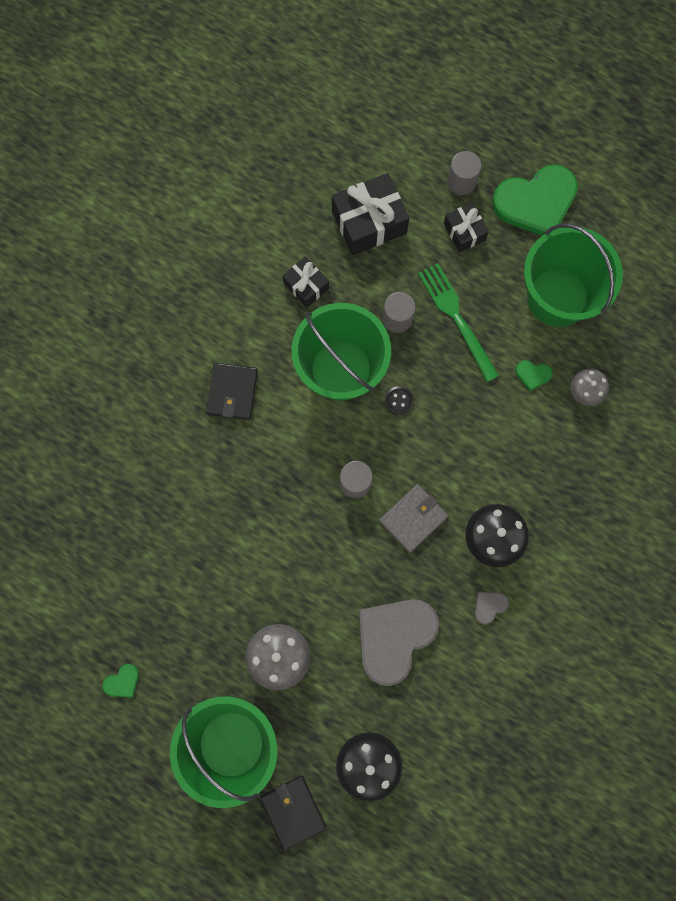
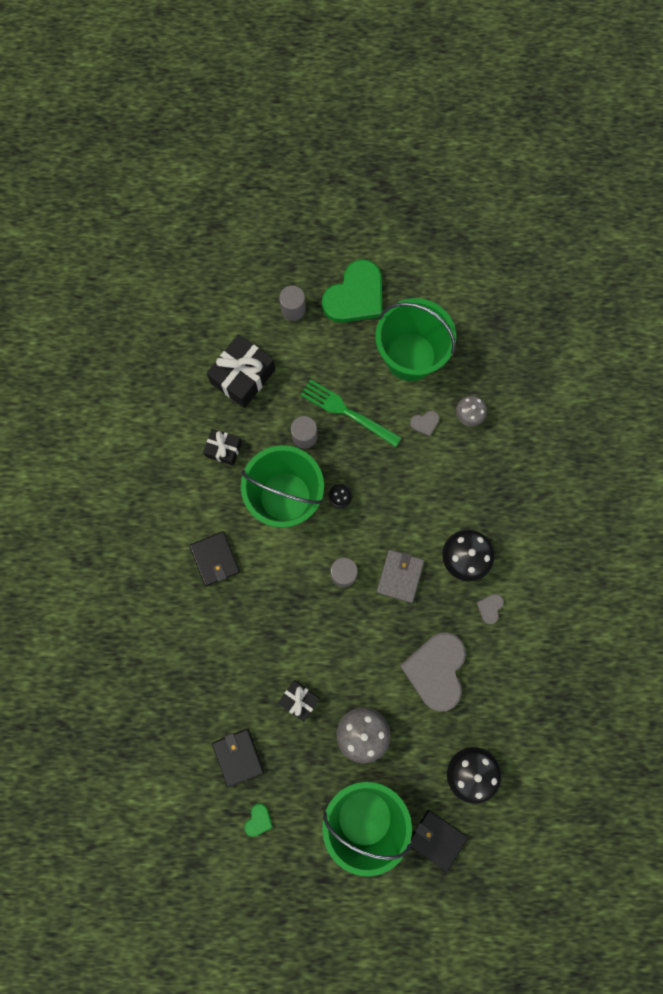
camera: 30 degrees left, 0 degrees up
(139, 606) = (238, 757): none -> black wallet
(464, 231) = (316, 345): black gift -> black gift (299, 700)
(533, 374) = (425, 423): green heart -> grey heart

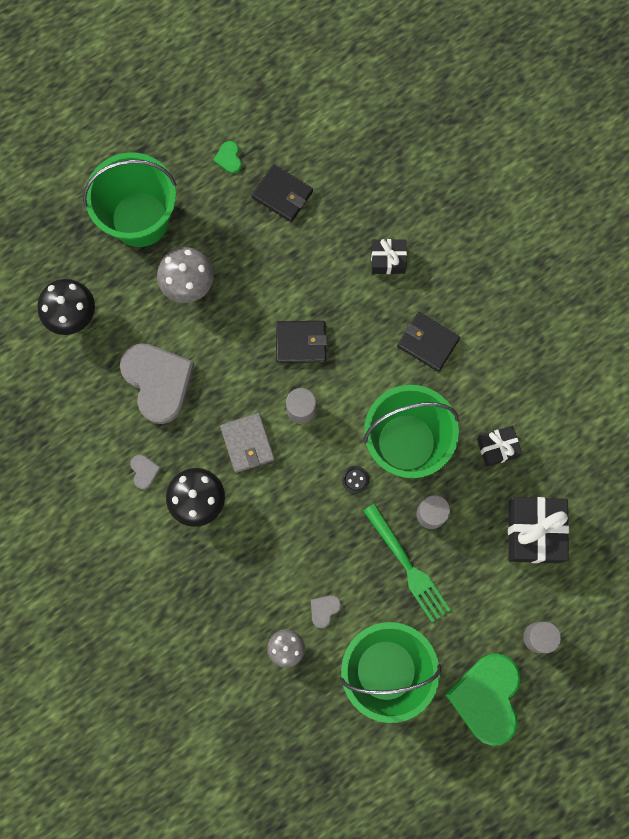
camera: 145 degrees right, 0 degrees up
(299, 700) = (263, 274): black gift -> black gift (388, 260)
(346, 412) = (408, 567): green fork -> green fork turned 60 degrees clockwise
(437, 839) = (66, 243): black wallet -> black wallet (301, 342)

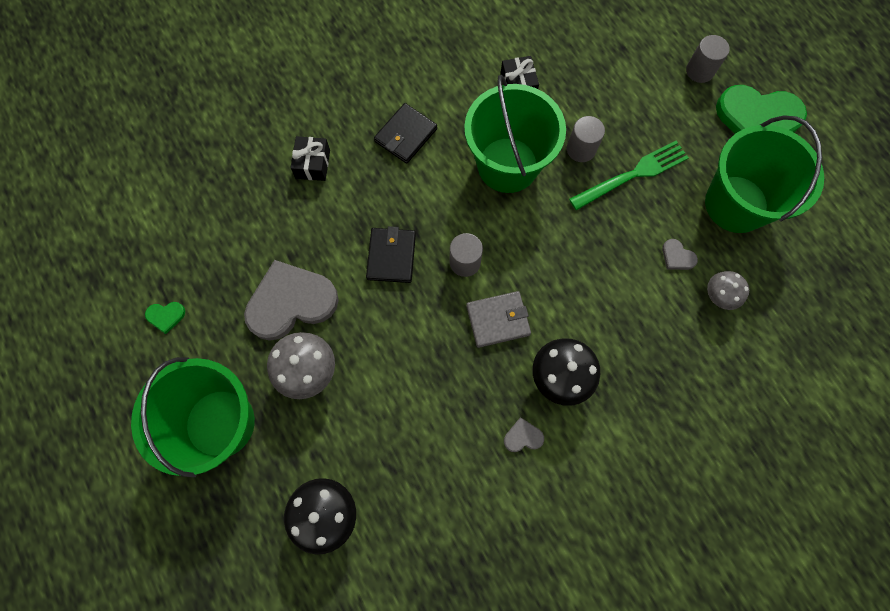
camera: 85 degrees left, 5 degrees down
(158, 381) = (419, 414): grey heart -> grey heart (291, 302)
(282, 194) = (221, 262): black wallet -> none
(355, 480) = (543, 215): black button -> none
(534, 532) = (600, 64): black gift -> none

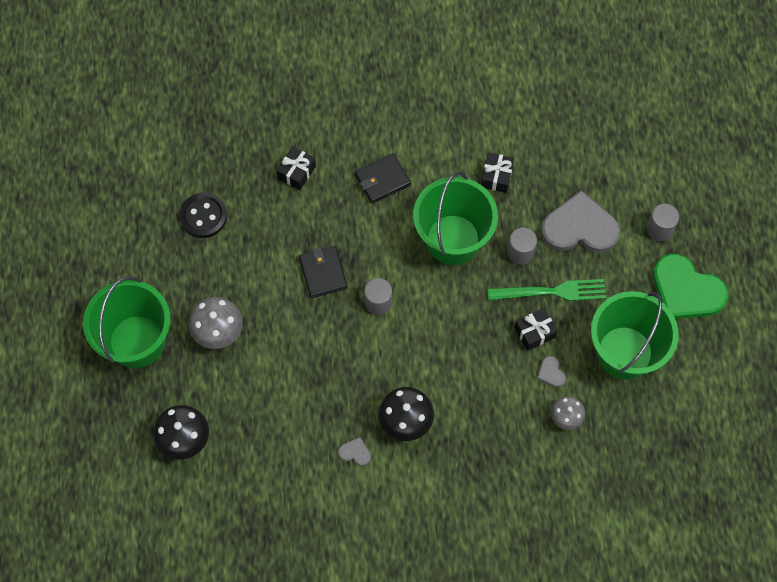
camera: 25 degrees right, 5 degrees down
(166, 316) = (131, 244): green heart -> none
(233, 251) = (203, 216): none -> black button
(291, 302) = (229, 274): grey heart -> grey heart (579, 227)
(391, 256) = (323, 273): black wallet -> black wallet turned 45 degrees counterclockwise
(498, 320) = (381, 358): grey wallet -> none
(638, 223) = (534, 332): none -> black gift

